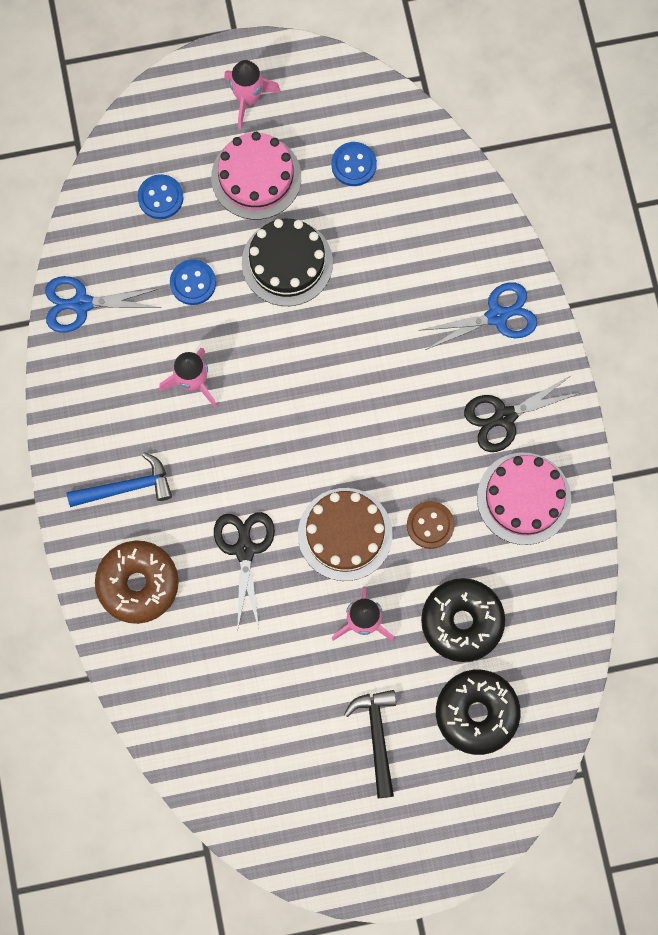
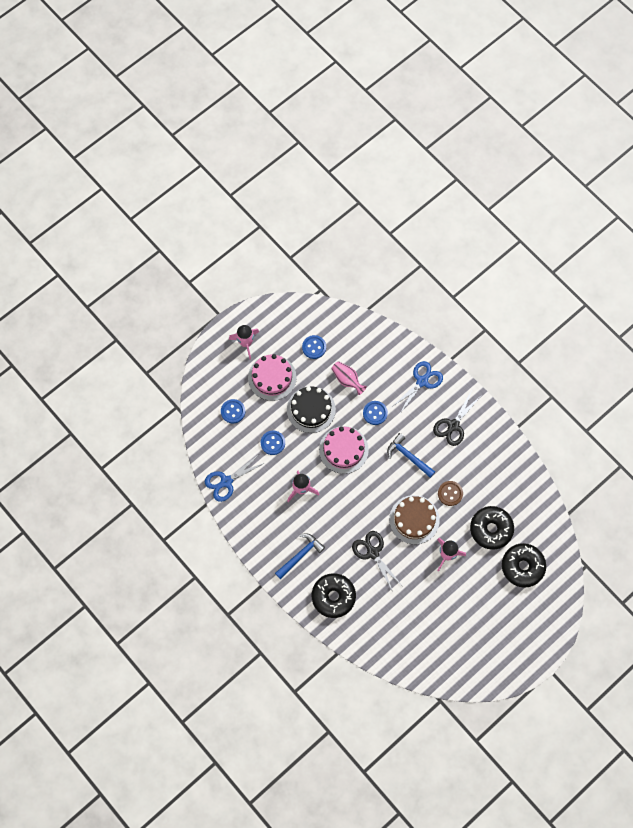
camera: 30 degrees left, 5 degrees down
(138, 584) = (333, 597): brown donut -> black donut
(375, 247) = (347, 380): none -> pink vase
(377, 737) = (485, 603): black hammer -> none
(387, 325) = (375, 413): none -> blue button
(399, 426) = (408, 456): none -> blue hammer
(524, 498) = (484, 457): pink cake -> pink cake (343, 449)

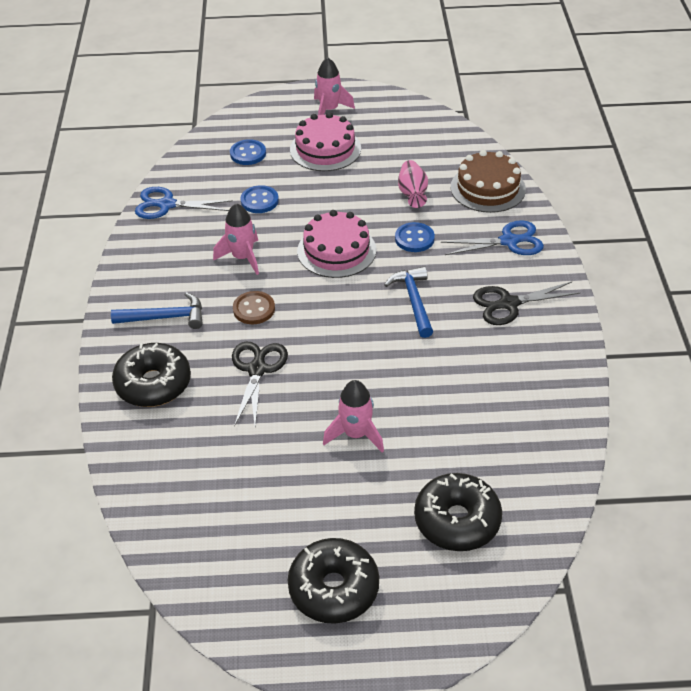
camera: 40 degrees right, 25 degrees down
(311, 409) = (338, 196): black cake -> none
(314, 347) = (403, 149): blue button -> none
(414, 519) = (351, 368): brown cake -> brown cake (488, 188)
(450, 493) = (431, 370): brown button -> brown button (254, 309)
(491, 529) = (451, 444): black donut -> black donut (334, 588)

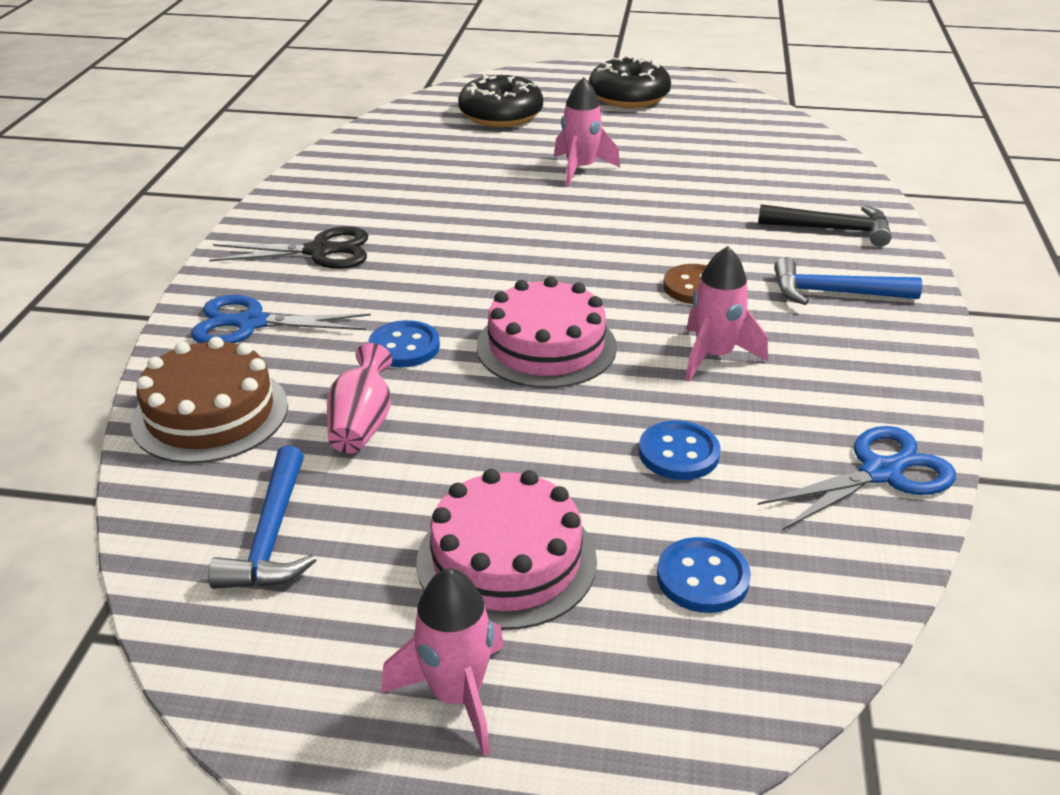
camera: 170 degrees left, 10 degrees down
(153, 384) = (832, 229): black donut -> black hammer
(167, 205) = (880, 473): blue scissors -> blue scissors turned 45 degrees counterclockwise
(257, 370) = (693, 227): black scissors -> none
(414, 301) = (452, 269): blue hammer -> blue hammer (271, 536)

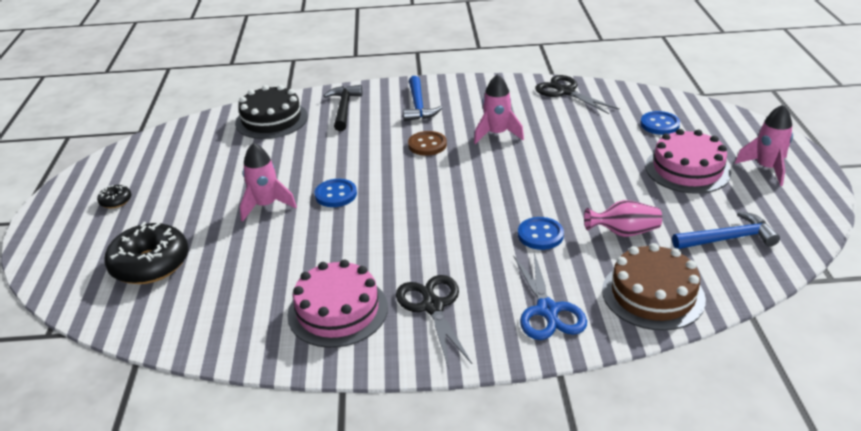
camera: 100 degrees left, 0 degrees up
(546, 346) = (513, 184): pink cake -> pink cake (338, 311)
(628, 97) = (116, 201): black donut -> black donut, size x0.45
(678, 453) = (583, 136): blue button -> blue button (336, 194)
(804, 177) = (271, 120): none -> black cake
(880, 473) = (566, 92): blue scissors -> black scissors

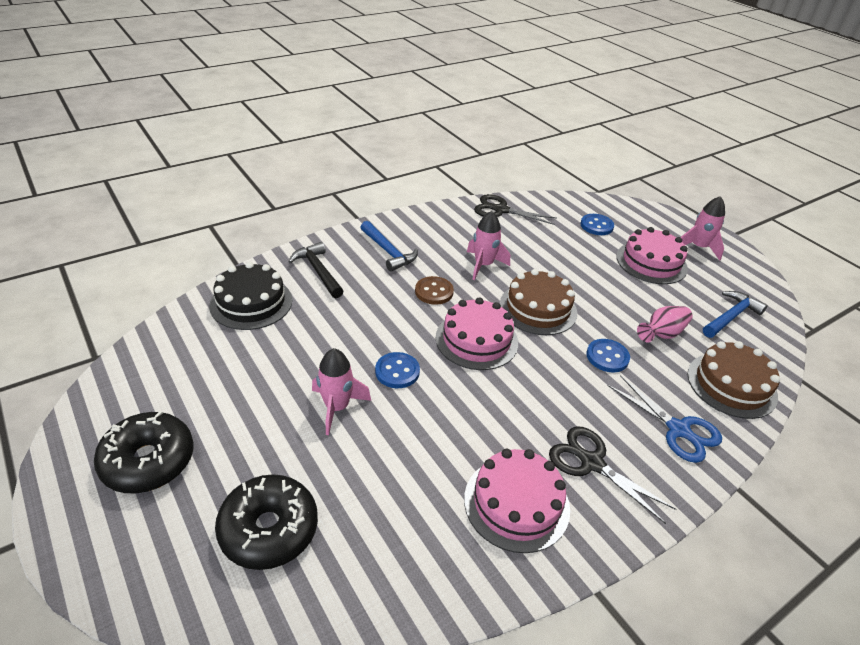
camera: 35 degrees left, 5 degrees up
(116, 201) = (148, 461): black donut -> black donut, size x2.21
(427, 190) = (476, 340): none -> pink cake
(513, 180) = (538, 308): none -> brown cake

